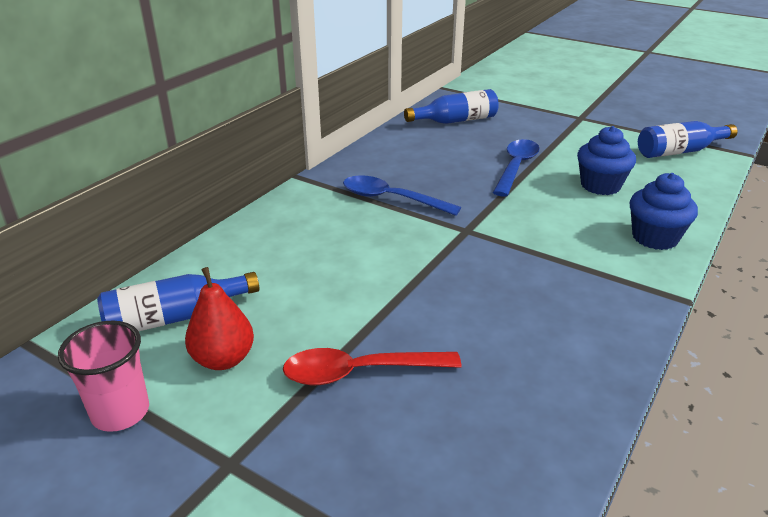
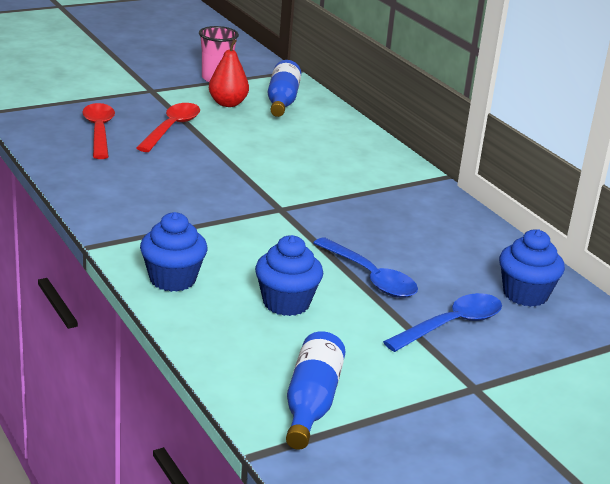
camera: 115 degrees right, 5 degrees down
(391, 199) = (364, 198): blue spoon -> blue spoon (451, 325)
(444, 437) = (99, 131): none -> red spoon
(455, 121) = (525, 294): blue bottle -> blue cupcake

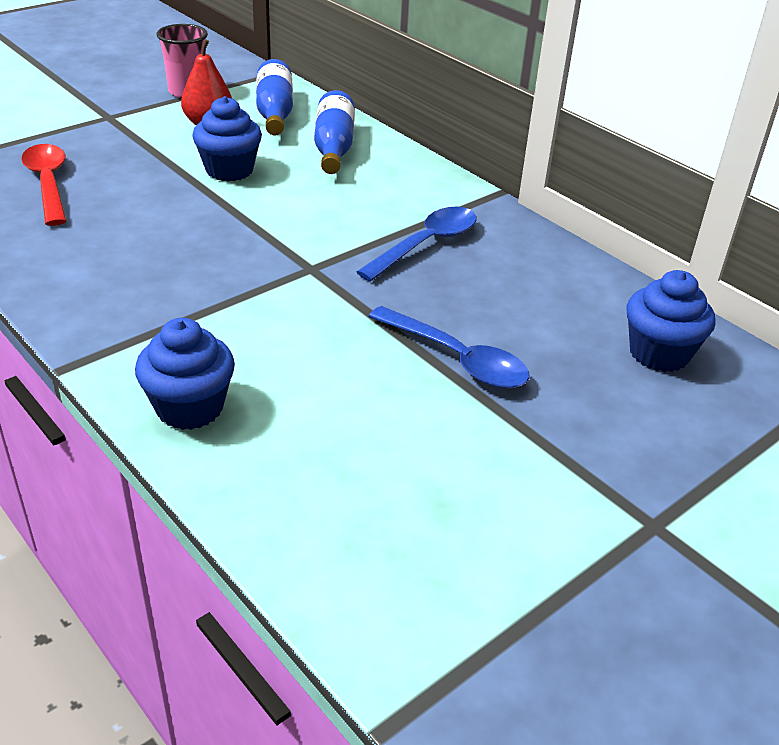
camera: 10 degrees left, 10 degrees up
(171, 128) = (144, 167): red spoon -> none
(286, 303) = (357, 422): blue cupcake -> blue cupcake (229, 170)
(311, 403) = (441, 602): blue bottle -> blue bottle (334, 148)
(451, 325) = (586, 420): blue spoon -> blue spoon (426, 244)

